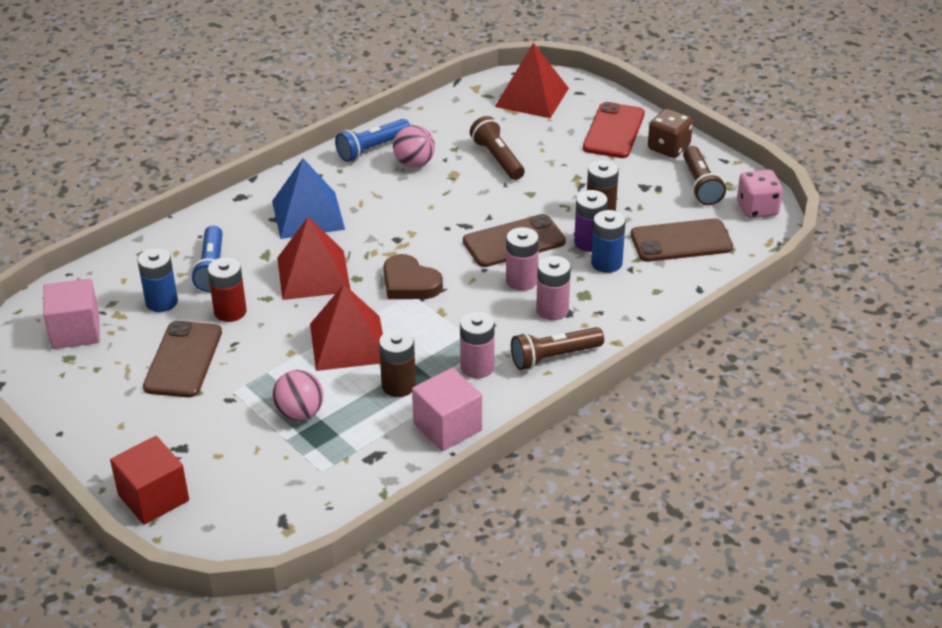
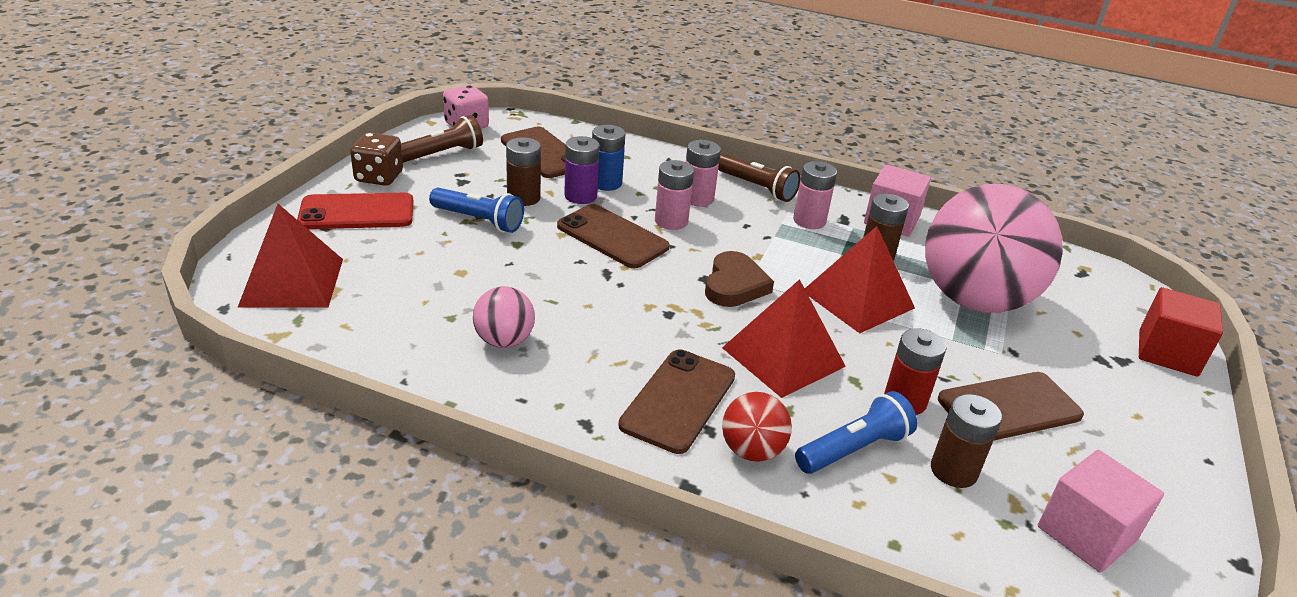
camera: 120 degrees left, 5 degrees down
(161, 302) = (953, 471): blue battery -> brown battery
(245, 228) = (752, 451): none -> red ball
(299, 413) = (974, 300): pink ball -> pink ball, size x2.32
(308, 215) = (678, 400): blue pyramid -> brown phone
(372, 149) = (488, 389): blue flashlight -> blue flashlight (479, 220)
(497, 159) = (457, 278): brown flashlight -> none

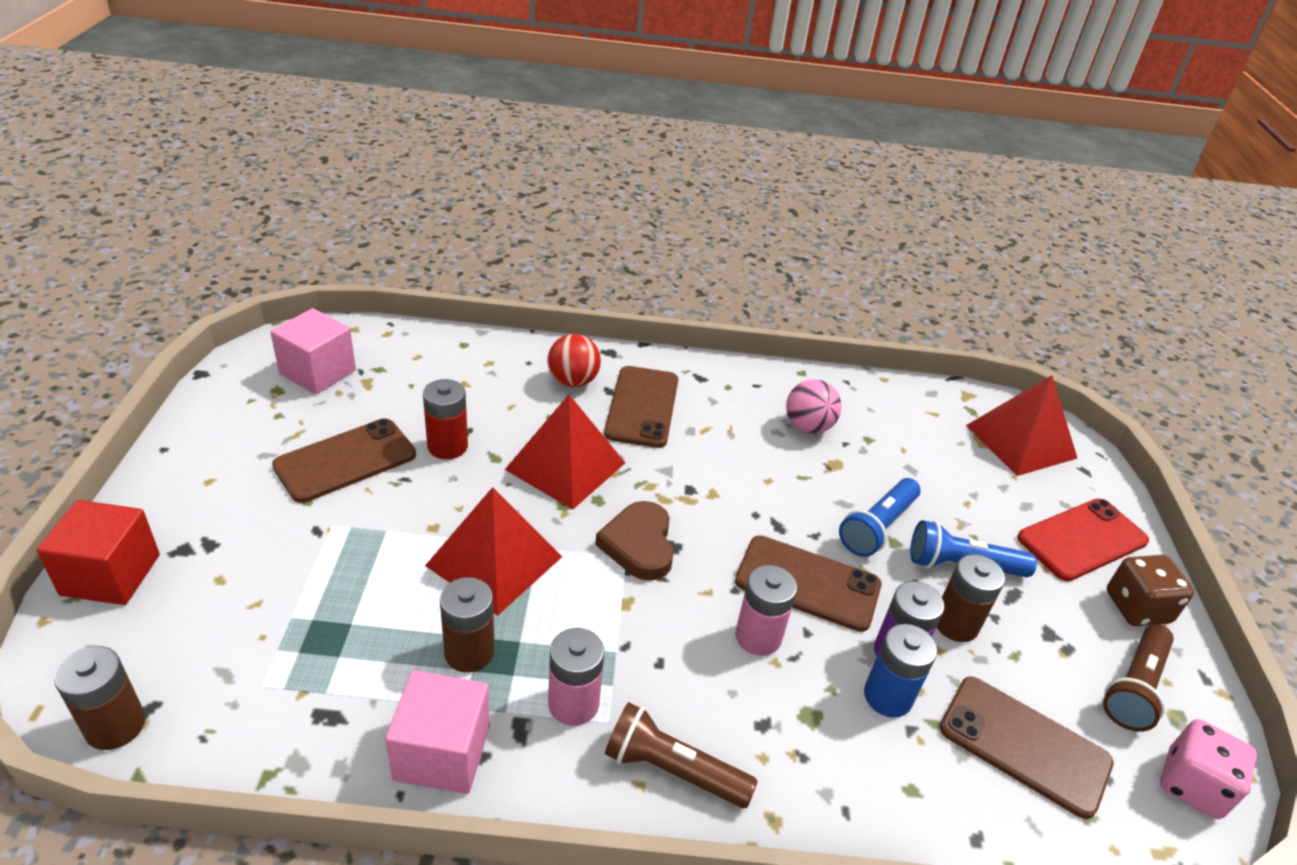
camera: 160 degrees right, 5 degrees up
(697, 198) = (748, 704): pink battery -> none
(854, 449) = (494, 397): blue flashlight -> blue flashlight (877, 527)
(953, 471) = (412, 396): brown battery -> brown battery (115, 726)
(974, 300) = (344, 599): pink ball -> none

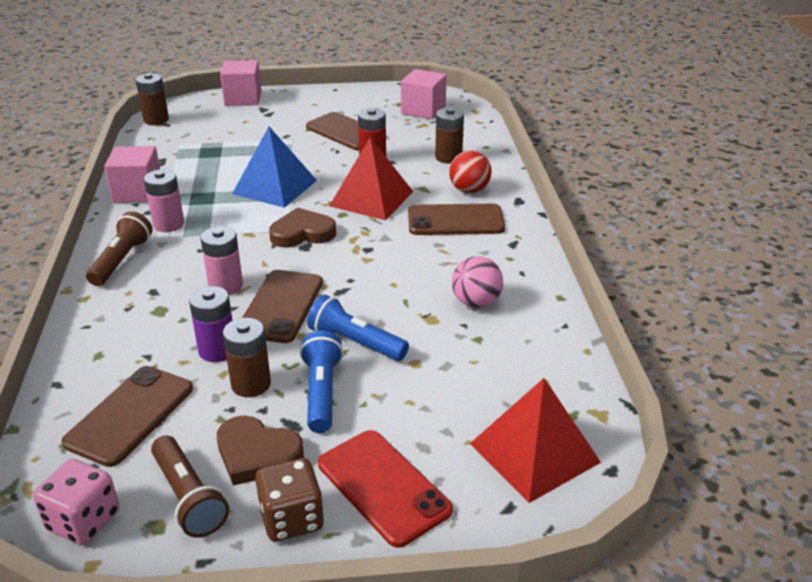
camera: 85 degrees right, 5 degrees down
(111, 575) = (243, 99): red cube -> pink cube
(469, 652) = (203, 189): brown battery -> brown battery (448, 157)
(494, 561) = (275, 187): red pyramid -> blue pyramid
(887, 696) = (176, 345): blue battery -> none
(1062, 627) = (257, 454): none -> brown heart
(1134, 687) = (189, 498): brown flashlight -> brown flashlight turned 150 degrees counterclockwise

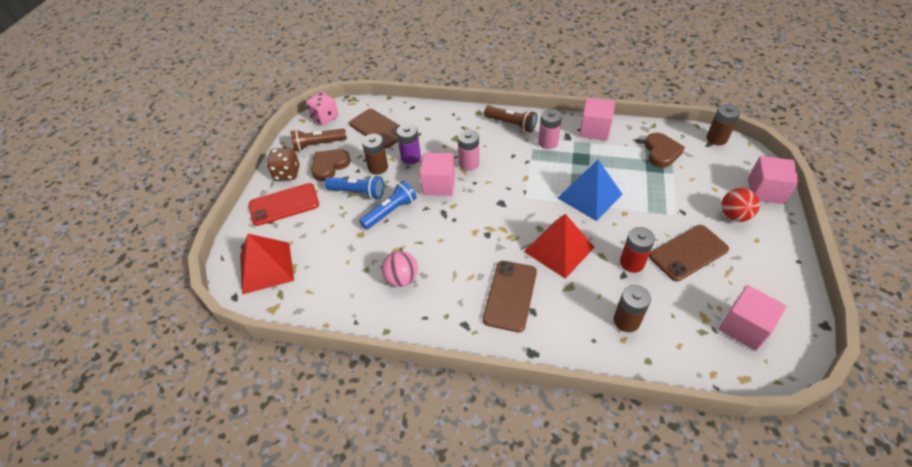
camera: 110 degrees right, 15 degrees up
(281, 306) = (439, 185): brown phone -> pink cube
(302, 233) = (518, 203): brown heart -> brown heart (661, 152)
(469, 190) = (559, 319): red ball -> red ball (734, 216)

